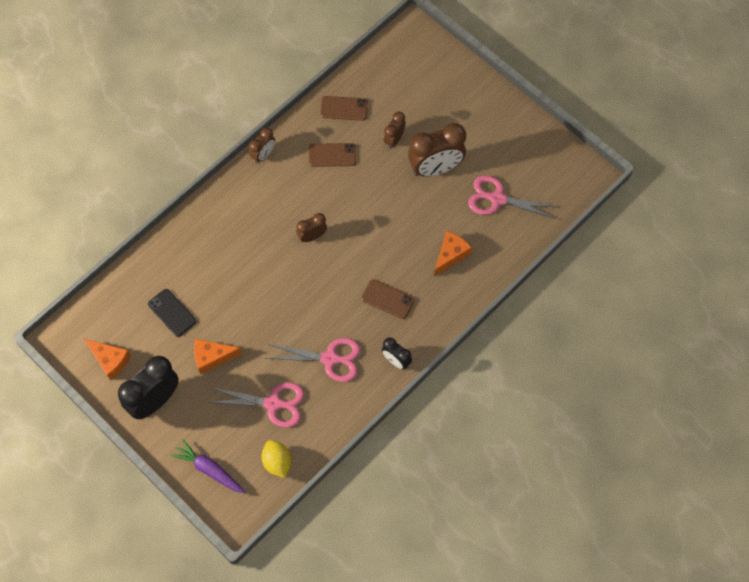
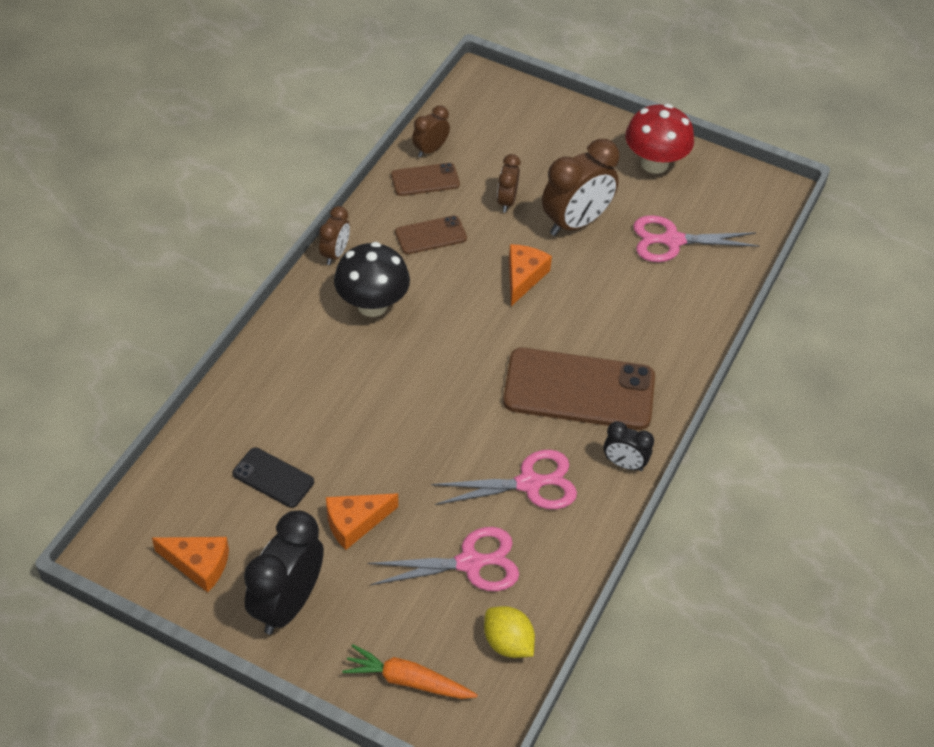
camera: 20 degrees left, 15 degrees down
(209, 470) = (408, 680): purple carrot -> orange carrot
(274, 201) = (372, 305): none -> black mushroom
(312, 236) = (442, 336): brown clock -> brown clock (430, 150)
(388, 299) = (579, 390): brown phone -> brown phone, size x2.02
(450, 255) = (641, 318): orange cheese -> orange cheese (523, 277)
(511, 131) = (654, 163): none -> red mushroom

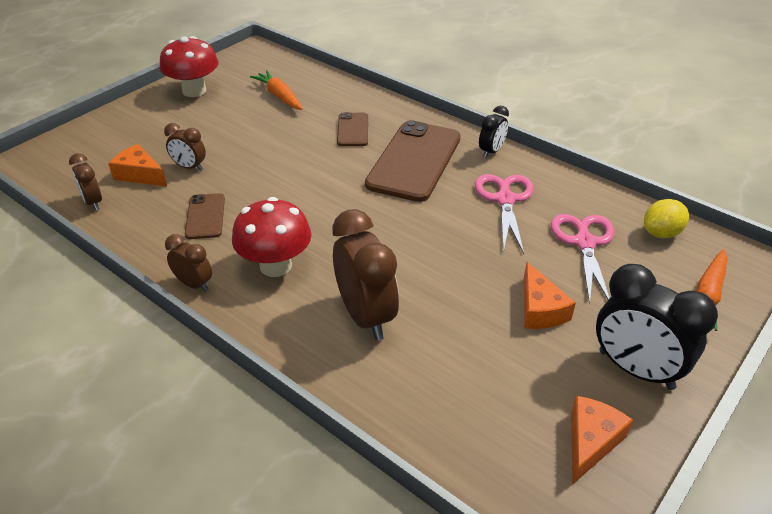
camera: 75 degrees left, 10 degrees down
(273, 478) = (480, 365): black phone -> none
(372, 305) = (275, 266): black mushroom -> red mushroom
(425, 180) = (131, 210): brown phone -> brown phone (353, 130)
(523, 277) = (283, 171): orange cheese -> orange cheese (140, 174)
(575, 223) = (236, 136): brown clock -> brown clock (365, 316)
(672, 240) = (279, 96): pink scissors -> orange carrot

